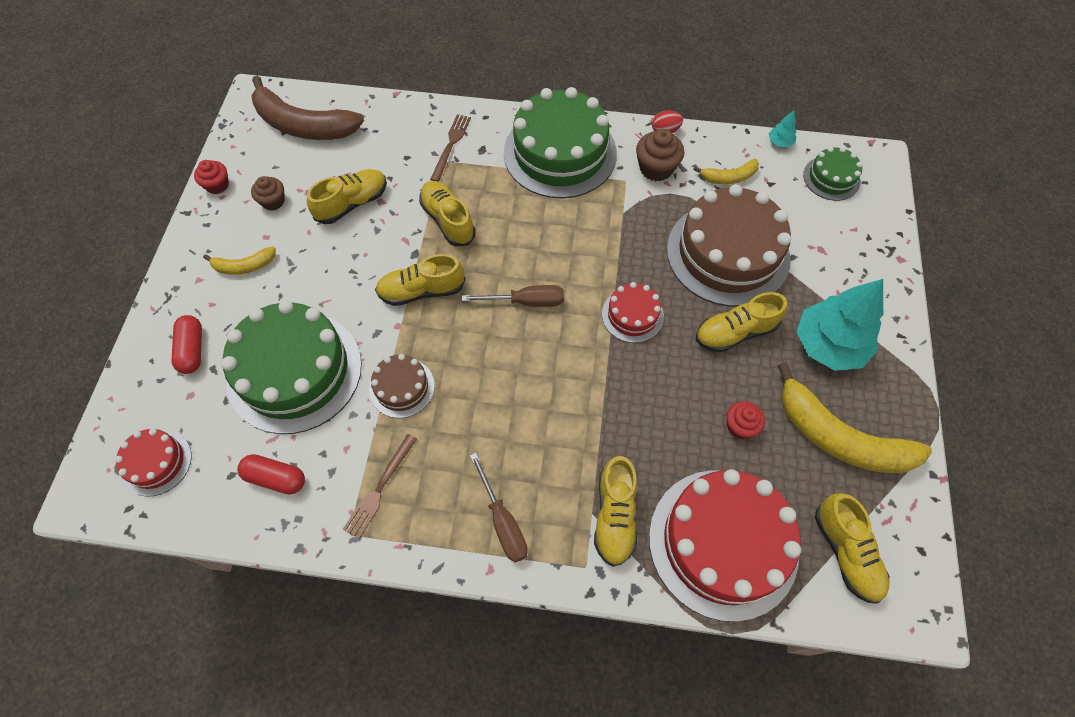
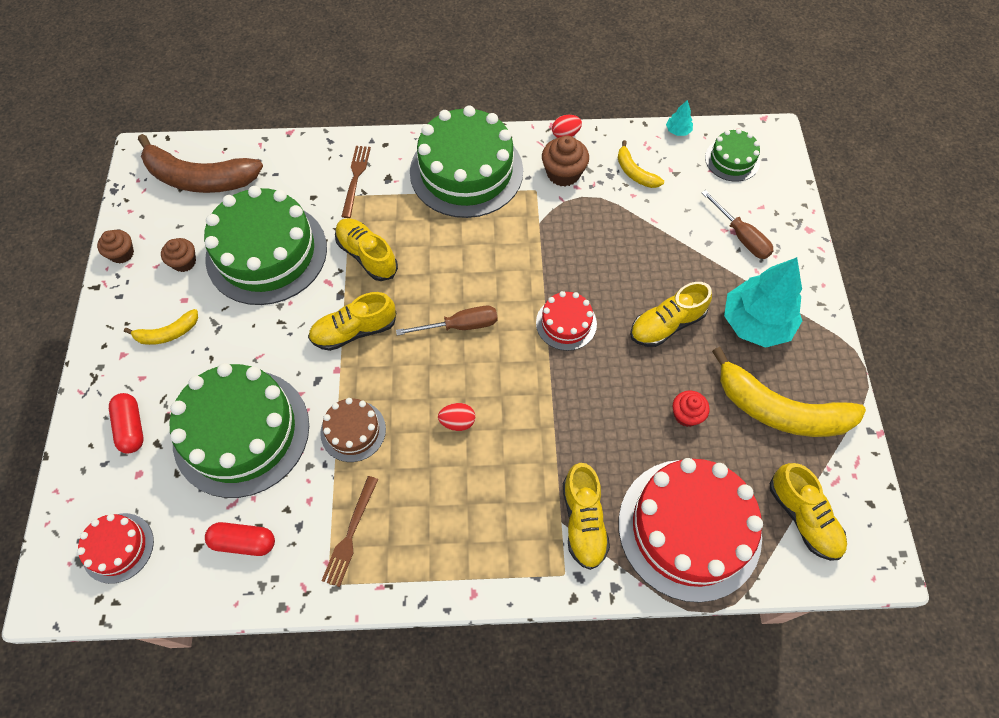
camera: 10 degrees left, 0 degrees up
(217, 185) = (122, 254): red cupcake -> brown cupcake
(352, 204) = (266, 253): yellow shoe -> green cake
(502, 521) = (477, 545): brown screwdriver -> brown screwdriver (741, 236)
(506, 395) = (457, 422): none -> red egg
(728, 253) = (646, 248): brown cake -> none
(729, 177) = (635, 172): yellow banana -> yellow banana turned 75 degrees clockwise

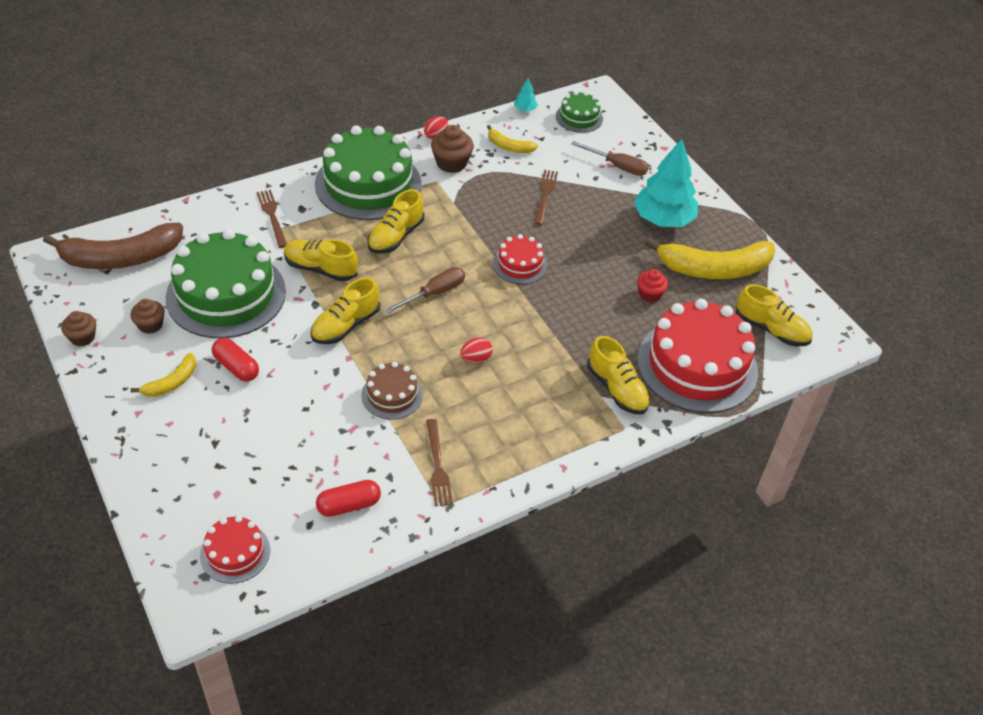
camera: 30 degrees left, 15 degrees down
(131, 427) = (185, 462): red capsule -> red capsule (236, 367)
(241, 432) = (293, 430): green cake -> none
(640, 246) = (545, 195): none -> brown fork
(666, 324) = (598, 241): yellow shoe -> yellow shoe (395, 236)

